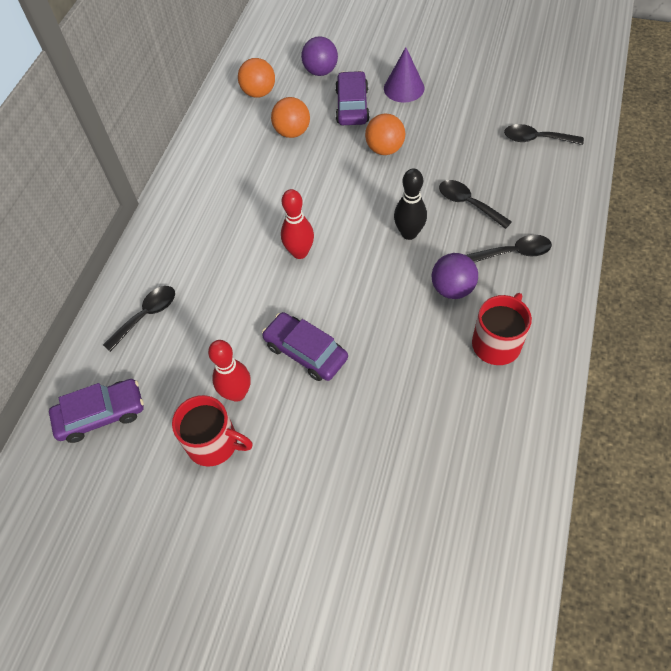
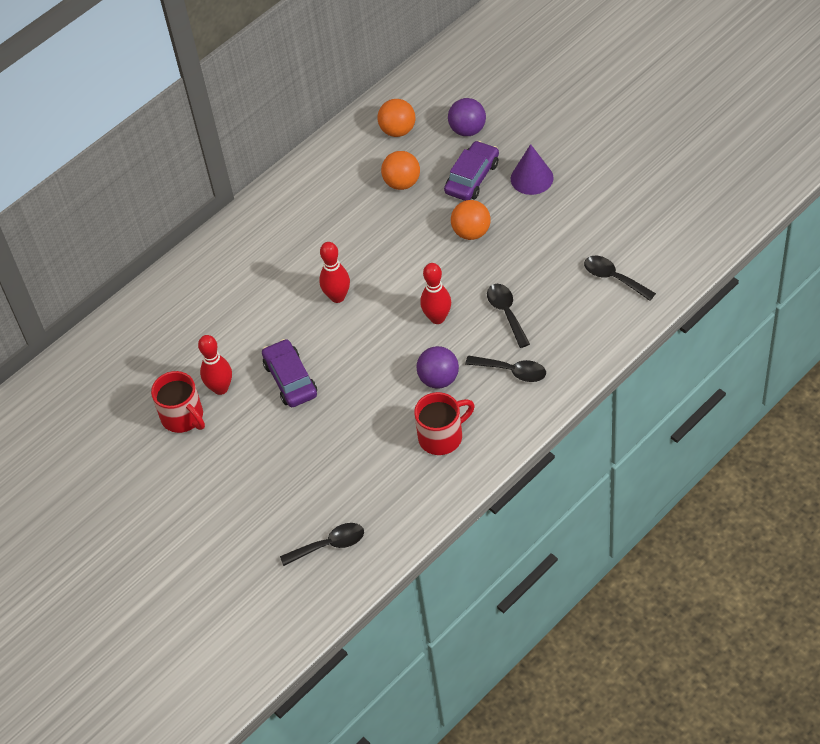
camera: 30 degrees right, 5 degrees down
(101, 415) = (115, 361): purple car -> none
(146, 315) = (188, 299): black spoon -> black spoon (329, 545)
(409, 233) = (437, 318): black bowling pin -> red bowling pin

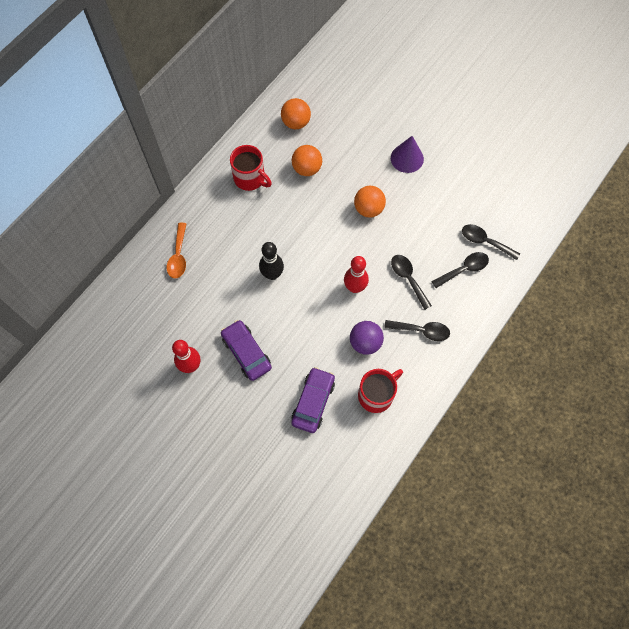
camera: 15 degrees left, 15 degrees up
(183, 417) = (164, 395): red mug -> red mug (250, 178)
(226, 269) = (178, 256): none -> orange spoon
(329, 545) = (303, 504): black spoon -> black spoon (464, 269)
(337, 297) = (272, 274): red bowling pin -> black bowling pin
(467, 130) = (350, 119): purple ball -> none
(472, 178) = (361, 161): purple car -> purple car (313, 402)

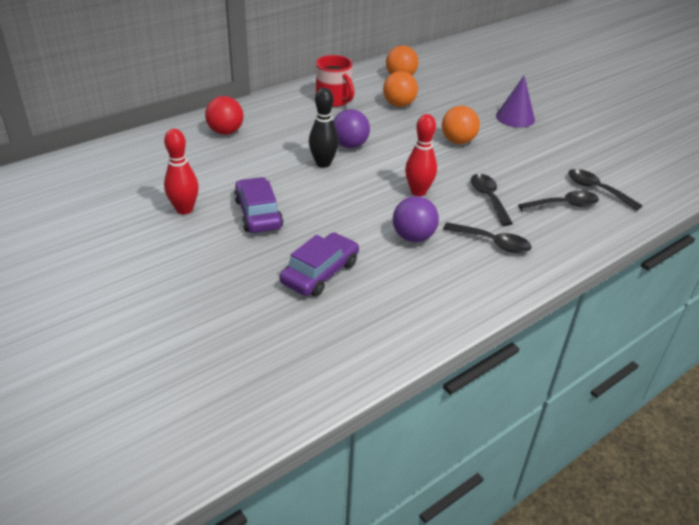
camera: 15 degrees right, 30 degrees down
(178, 256) = (225, 132): orange spoon -> red ball
(285, 242) = (350, 145): none -> purple ball
(376, 395) = (410, 285): red mug -> none

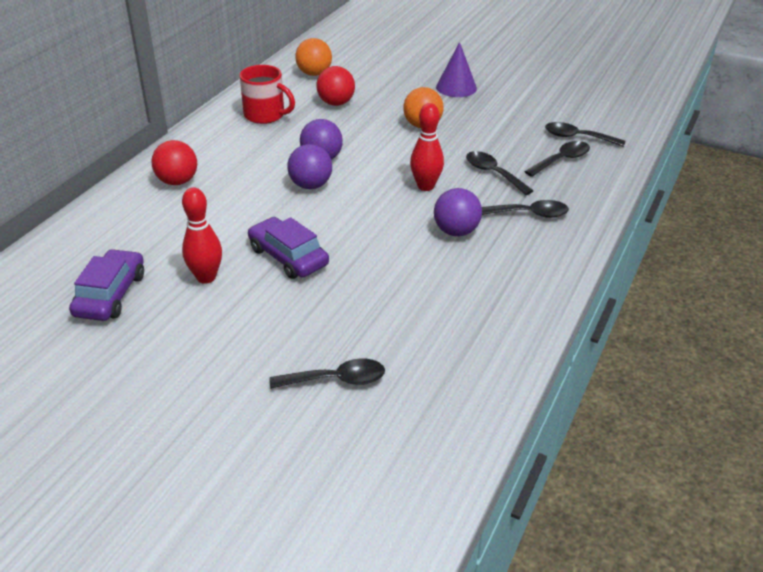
camera: 25 degrees left, 0 degrees up
(212, 323) = (336, 380): none -> black spoon
(320, 273) = (399, 294): purple car -> purple car (111, 295)
(323, 163) = (310, 185): black bowling pin -> purple ball
(399, 105) = (336, 103): orange ball -> red ball

